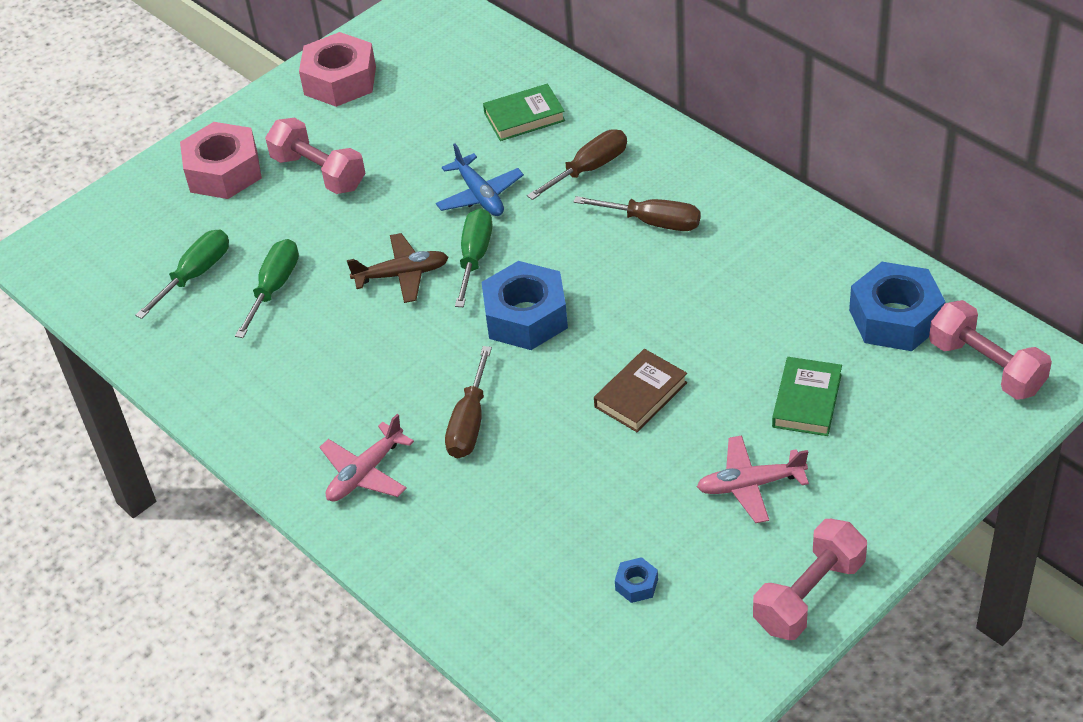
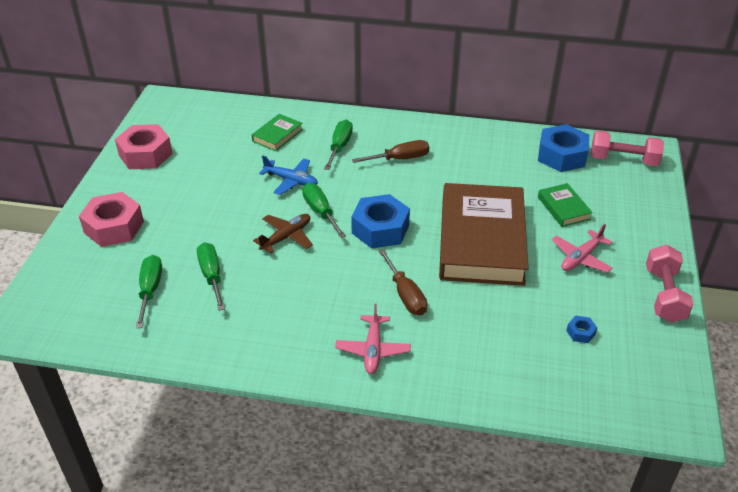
camera: 40 degrees left, 5 degrees down
(318, 172) = (179, 205): pink dumbbell -> none
(589, 169) = (340, 147): brown screwdriver -> green screwdriver
(641, 395) = (482, 240): brown book -> brown book, size x2.35

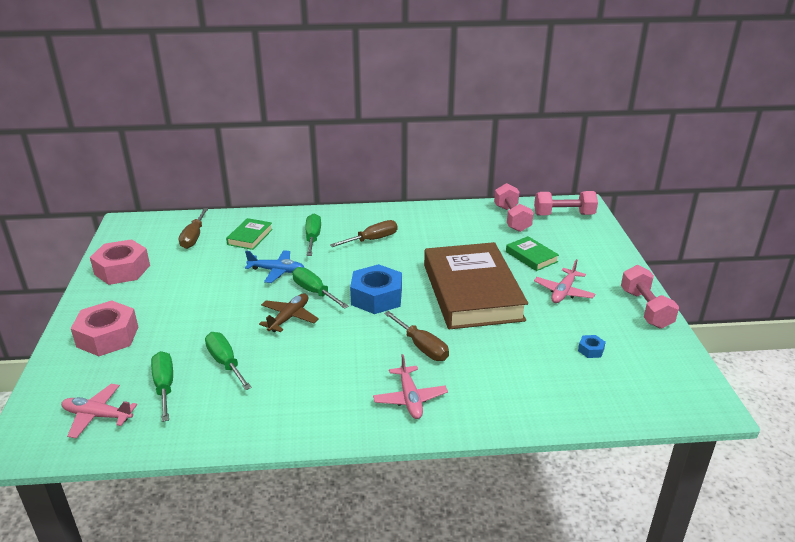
camera: 15 degrees left, 10 degrees down
(84, 308) = (97, 416): none -> pink plane
(222, 127) = (194, 237): none -> brown screwdriver
(562, 156) = (512, 218): blue nut -> pink dumbbell

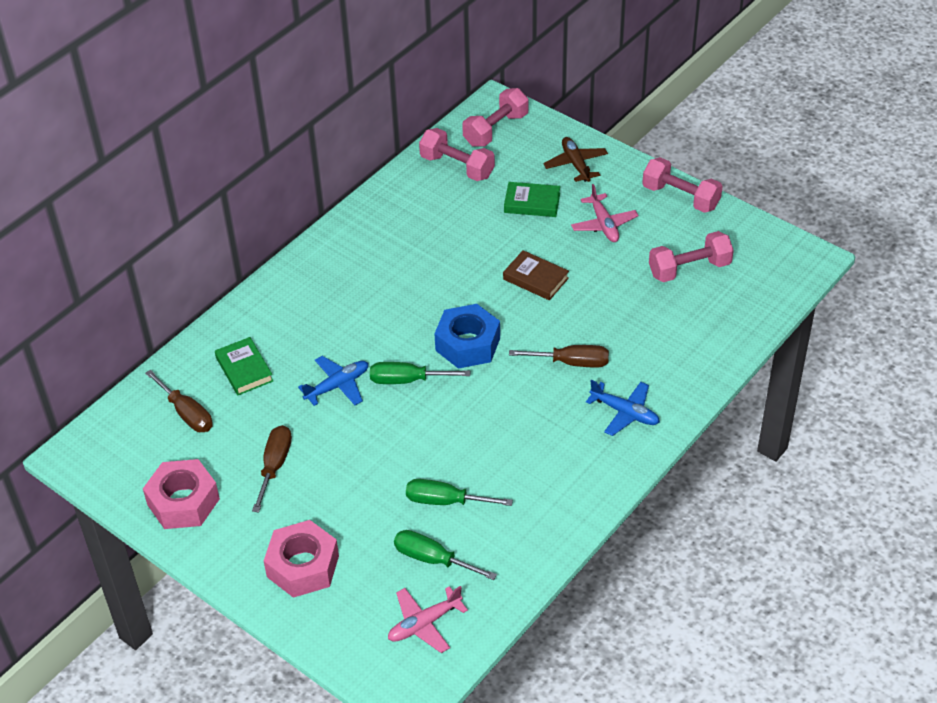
camera: 45 degrees left, 15 degrees up
(289, 317) = (427, 421): brown plane -> brown plane (575, 164)
(313, 238) = (309, 324): green screwdriver -> none
(372, 240) = (369, 285): brown screwdriver -> brown screwdriver (275, 466)
(410, 399) = (625, 413): pink plane -> blue plane
(472, 292) = (536, 278): brown book -> brown book, size x0.43
(591, 350) = (689, 269): blue nut -> pink dumbbell

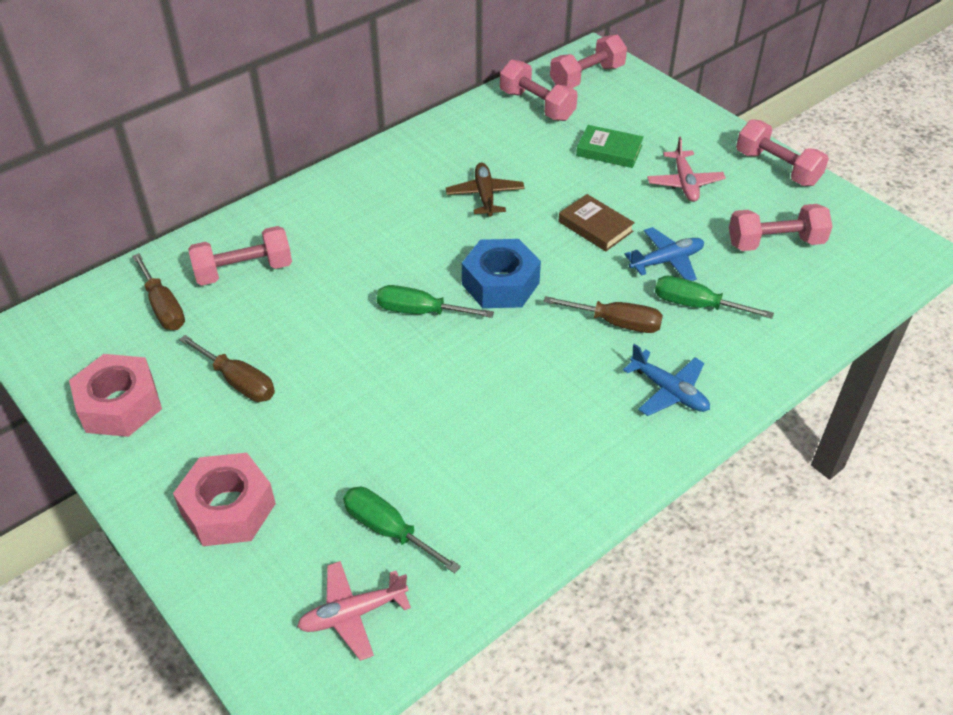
camera: 10 degrees right, 0 degrees up
(244, 369) = (244, 271): green book -> pink dumbbell
(275, 466) = (238, 382): brown screwdriver -> brown screwdriver turned 105 degrees clockwise
(338, 386) = (340, 305): blue plane -> blue plane (667, 261)
(445, 501) = (424, 459): green screwdriver -> green screwdriver (696, 305)
(575, 164) = (665, 120): brown plane -> brown plane (485, 195)

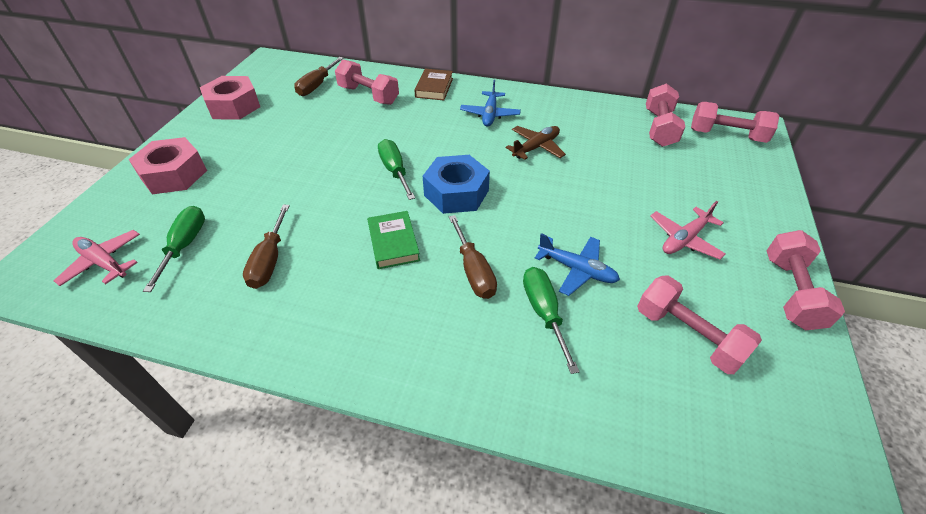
camera: 55 degrees right, 0 degrees up
(238, 382) = (277, 133): brown screwdriver -> brown screwdriver (269, 260)
(595, 226) = (568, 212): brown book -> brown book (434, 88)
(609, 150) = (662, 182): green book -> green book (393, 243)
(669, 391) = (423, 340): blue plane -> blue plane (490, 114)

